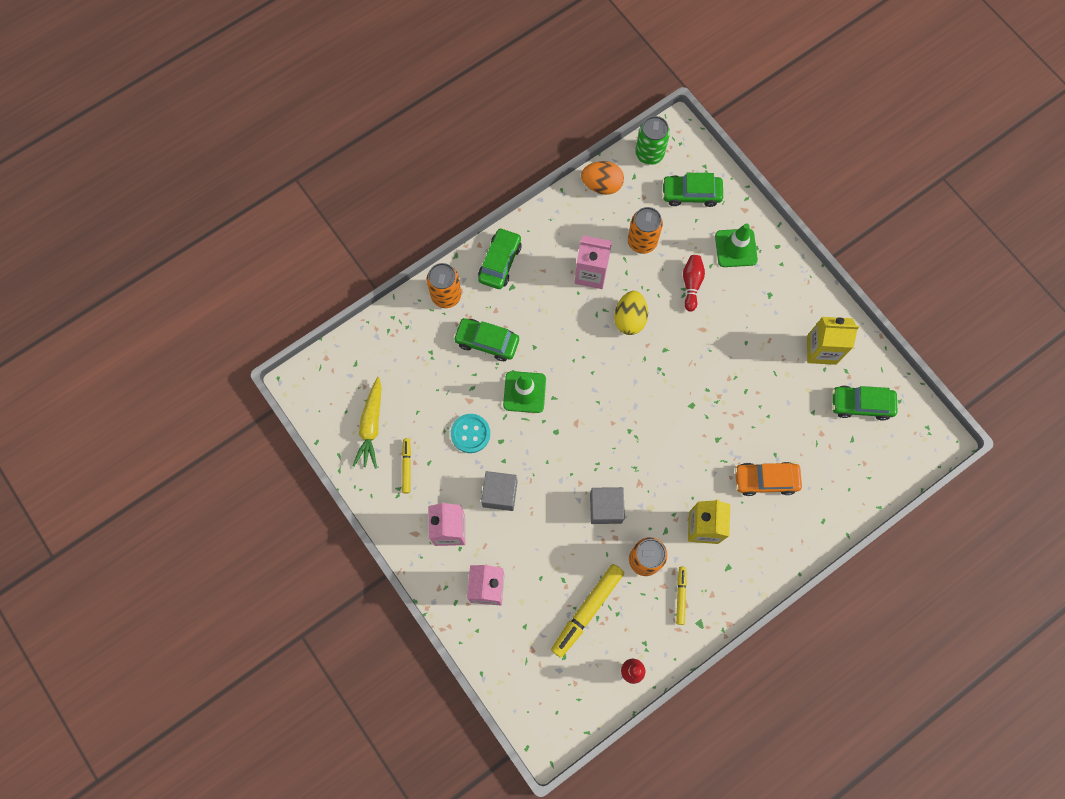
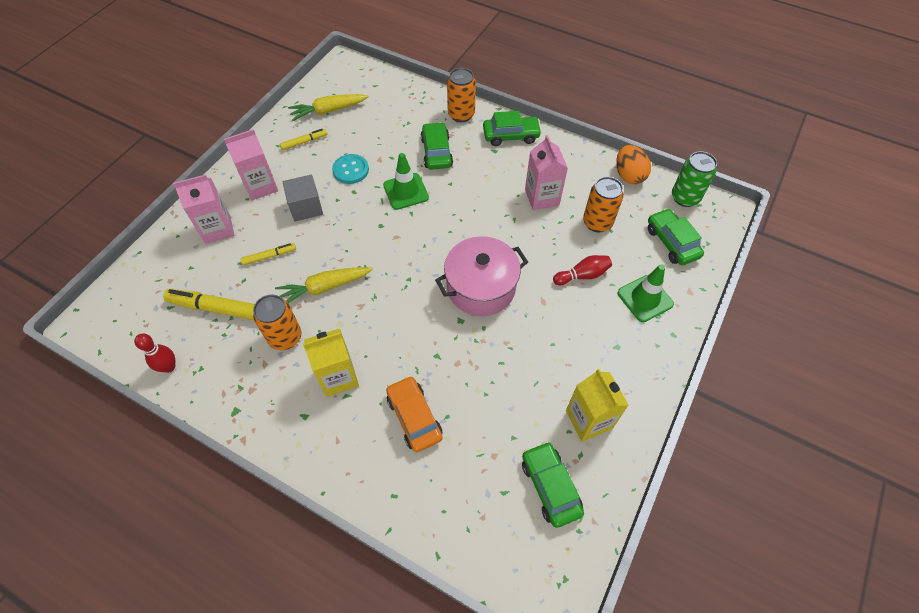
camera: 65 degrees right, 15 degrees down
(605, 508) = (324, 287): grey cube -> yellow carrot
(629, 319) = (517, 240): yellow egg -> none
(666, 373) = (481, 287): none -> pink pot
(680, 596) = (259, 382): yellow marker -> yellow marker (269, 256)

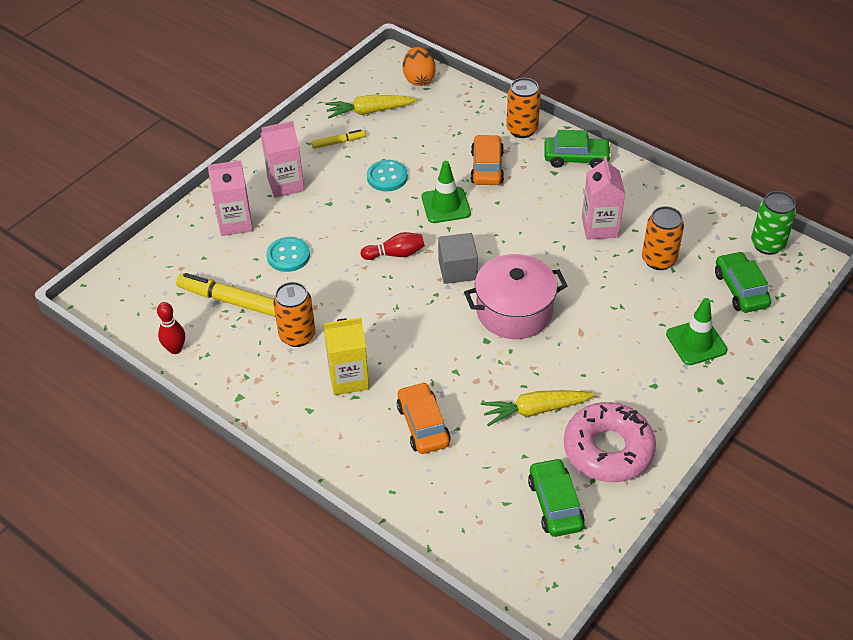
camera: 10 degrees right, 10 degrees down
(269, 256) = (288, 256): yellow marker -> turquoise button
(306, 207) = (333, 211): grey cube -> grey cube (457, 270)
(324, 287) = (344, 292): yellow carrot -> yellow carrot (535, 410)
(436, 152) = (487, 167): green car -> orange car
(582, 275) = (630, 311): red bowling pin -> red bowling pin (395, 254)
(588, 419) = (608, 449): yellow carton -> pink donut
(629, 175) = (706, 214): orange egg -> orange egg (419, 79)

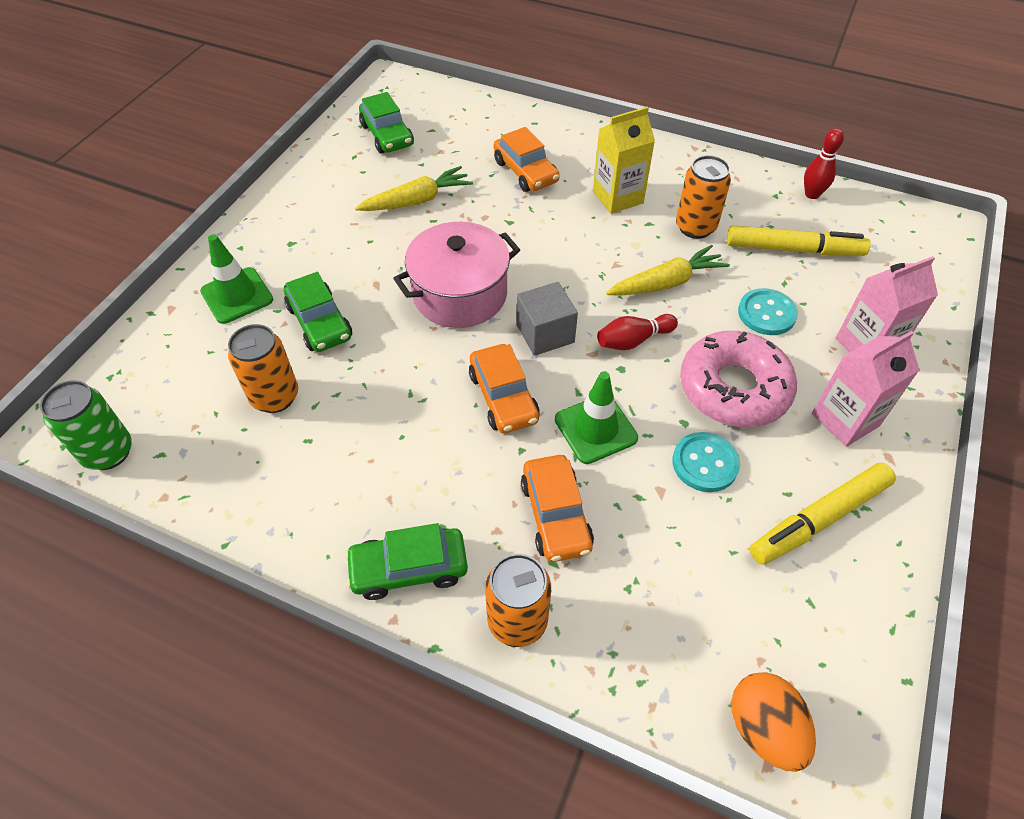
camera: 165 degrees right, 5 degrees up
(338, 142) = (819, 519): yellow marker -> yellow marker, size x1.85
(370, 111) = (809, 607): yellow carrot -> yellow carrot (666, 283)
(500, 233) = (503, 397): none -> orange car
(599, 227) = (360, 434): pink carton -> none
(608, 449) = (340, 180): pink donut -> pink donut (734, 388)
(740, 289) = (166, 373): green car -> green car (320, 322)

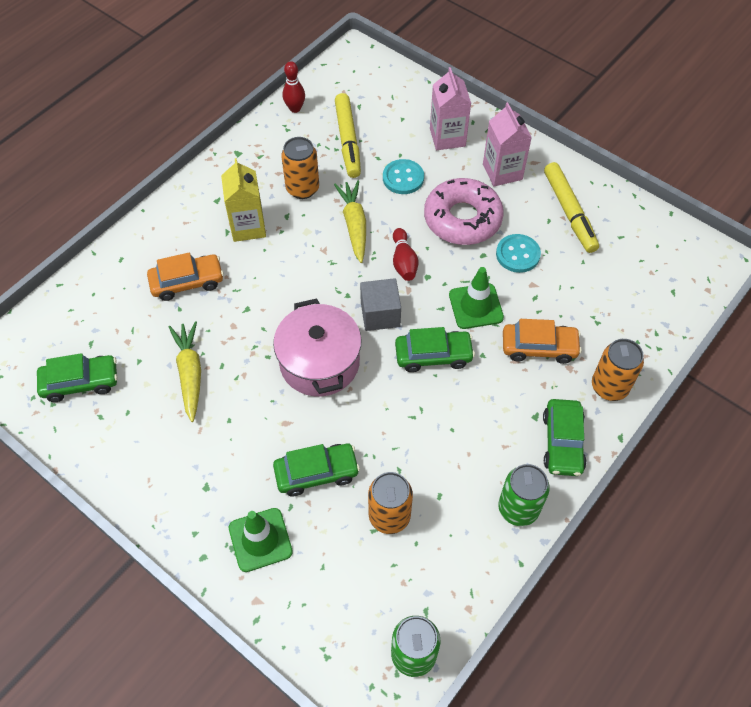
camera: 75 degrees left, 5 degrees up
(301, 529) = (518, 508): none -> green can
(503, 397) = (433, 355): orange car -> green car
(763, 728) = (688, 284): orange egg -> none
(793, 249) = (348, 140): yellow marker -> yellow marker turned 150 degrees clockwise

